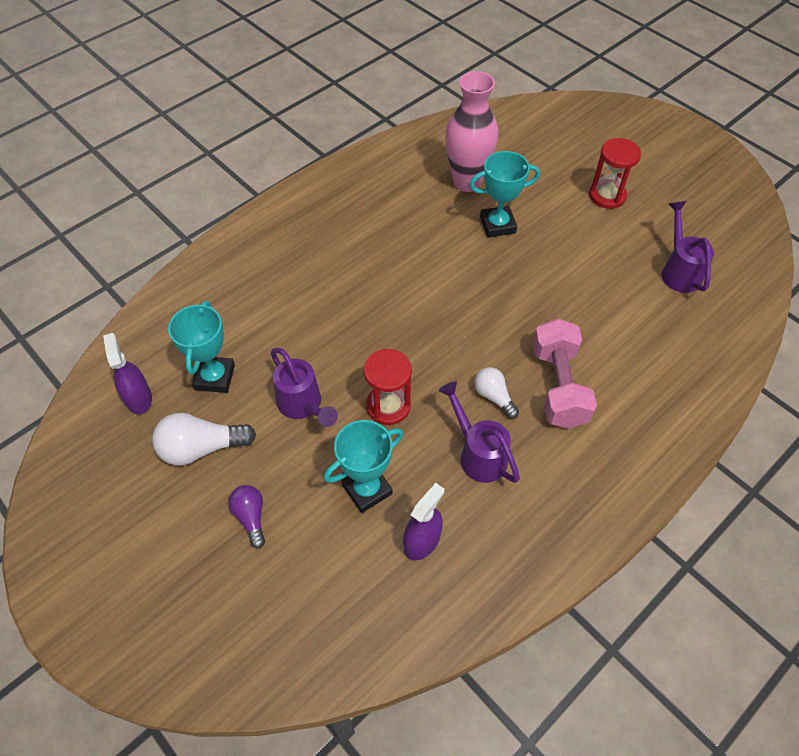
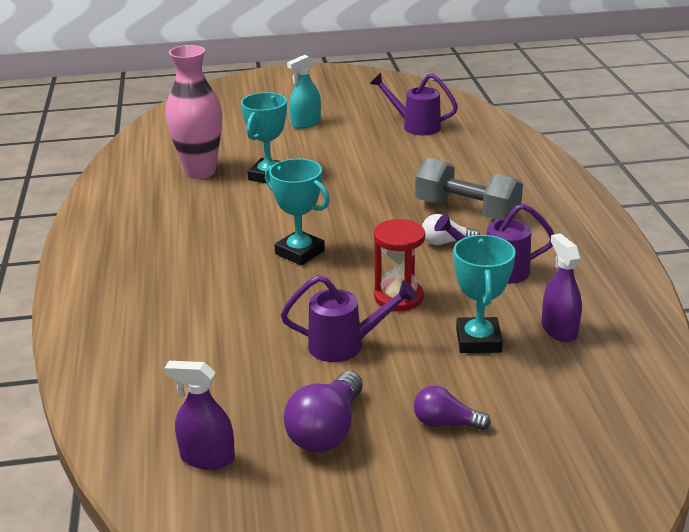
camera: 55 degrees left, 25 degrees down
(202, 448) = (326, 430): white light bulb -> purple light bulb
(215, 377) = (244, 391): turquoise trophy -> turquoise trophy (300, 252)
(558, 386) = (467, 211): pink dumbbell -> grey dumbbell
(607, 196) = (306, 123): red hourglass -> turquoise spray bottle

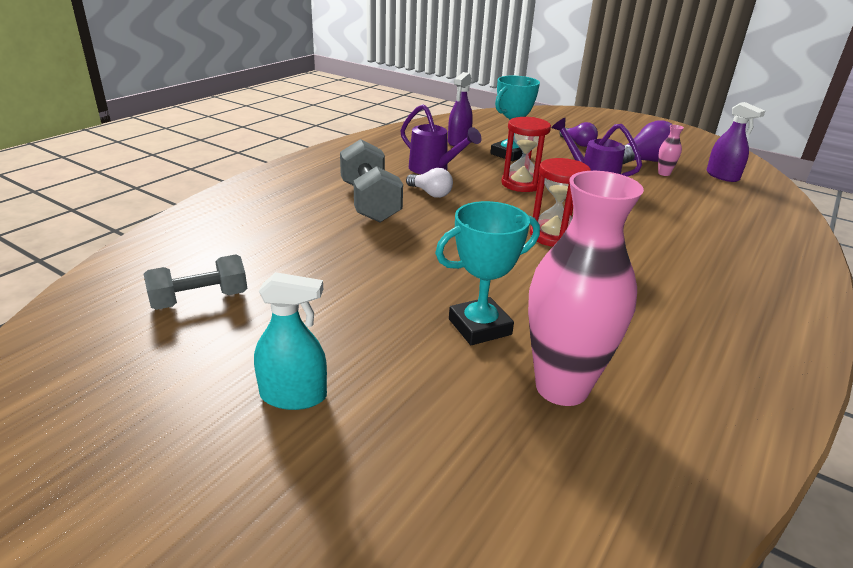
camera: 140 degrees left, 0 degrees up
(282, 414) = (664, 173): none -> pink vase
(300, 252) = (553, 236): turquoise trophy -> red hourglass
(415, 126) = (200, 300): purple watering can -> grey dumbbell

